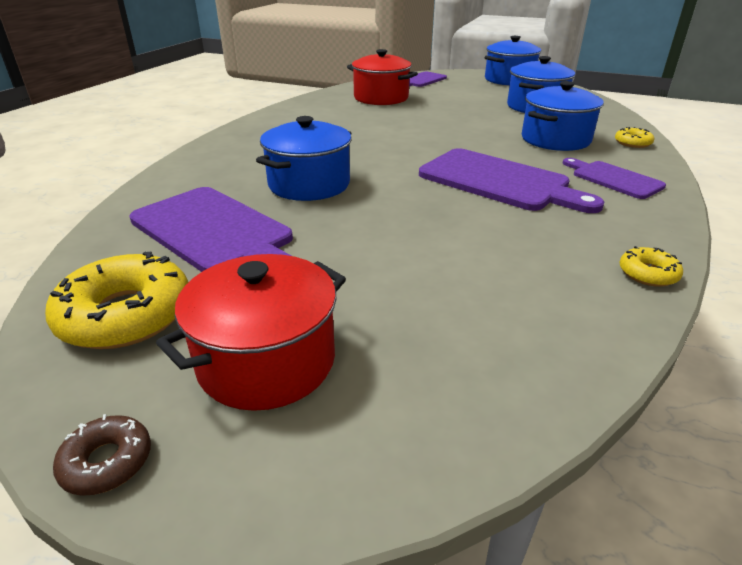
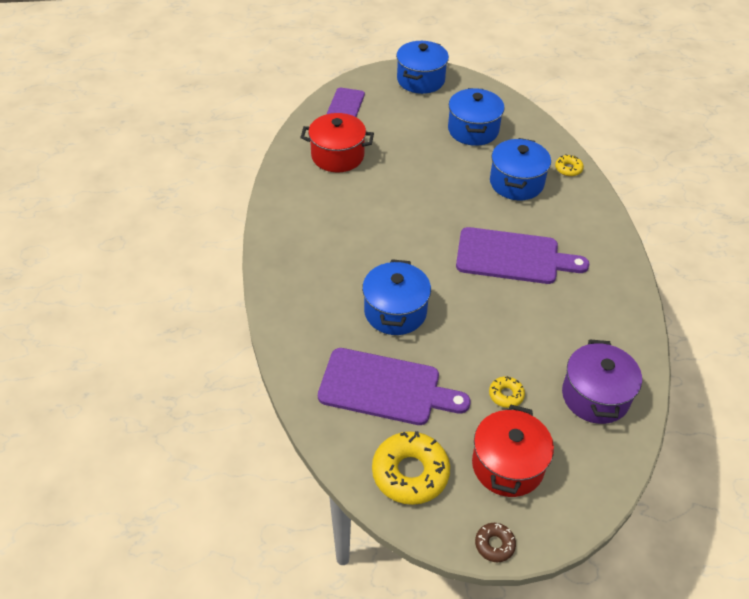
camera: 30 degrees left, 15 degrees up
(502, 332) = (595, 396): none -> purple pot
(613, 179) = (578, 225): purple cutting board -> none
(648, 274) = (637, 320): yellow donut -> yellow donut (506, 395)

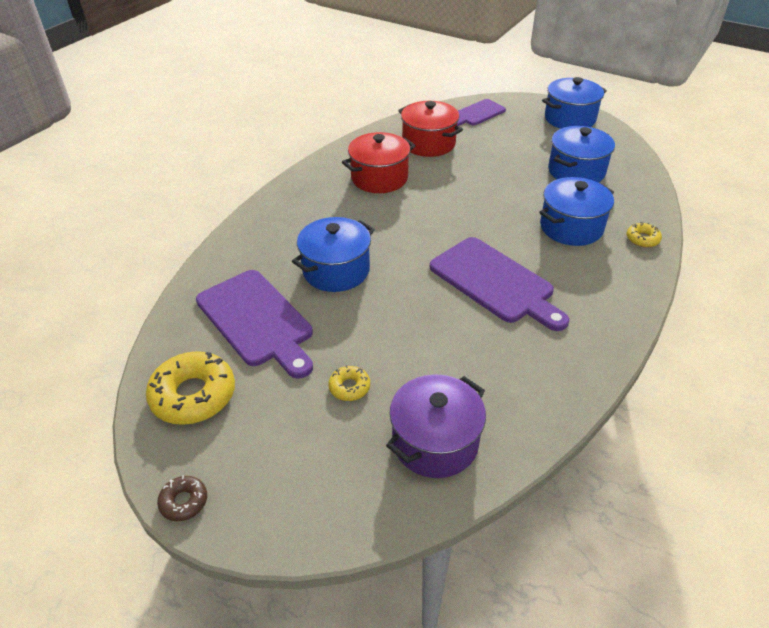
camera: 40 degrees right, 5 degrees down
(507, 465) = (278, 445): red pot -> red pot (379, 178)

